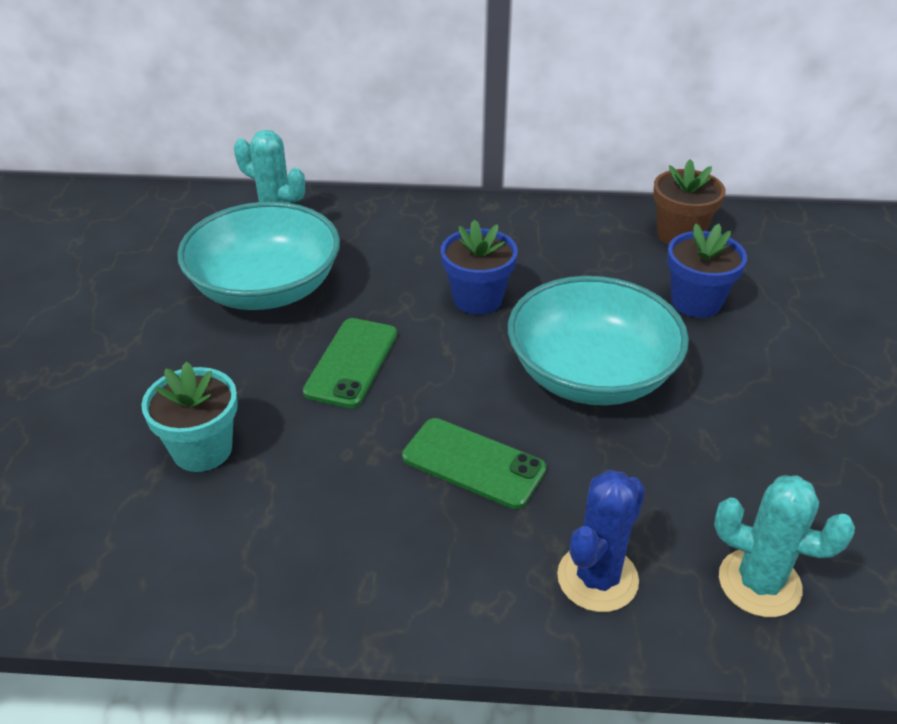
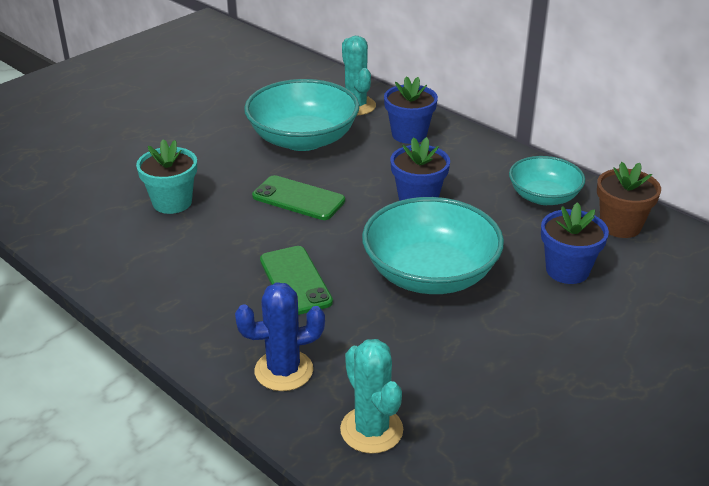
camera: 40 degrees right, 5 degrees down
(352, 363) = (298, 198): green phone -> green phone turned 60 degrees clockwise
(376, 230) = (409, 134): none -> blue flower pot
(584, 237) = (543, 197): none -> turquoise bowl

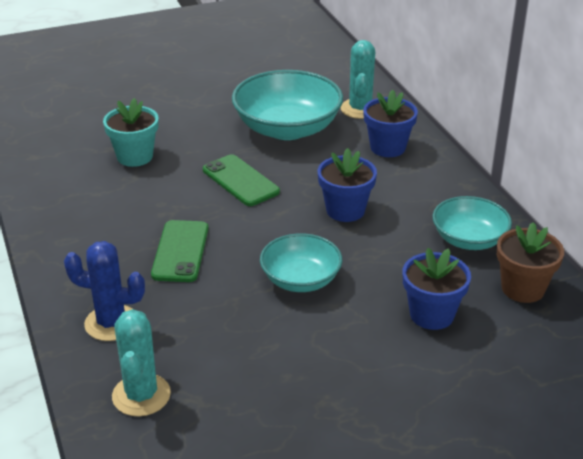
camera: 25 degrees right, 0 degrees up
(430, 274) = (300, 280): turquoise bowl -> turquoise bowl, size x0.60

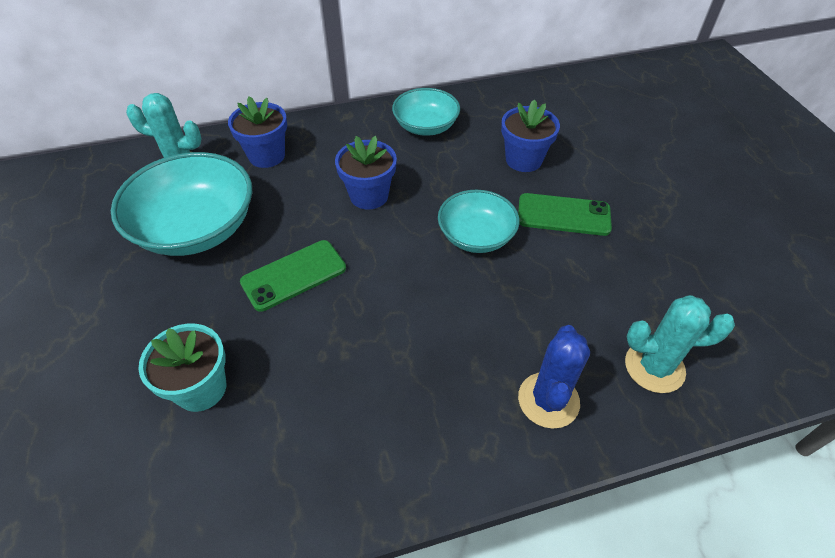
camera: 85 degrees left, 15 degrees up
(180, 251) = (422, 334): green phone -> green phone (563, 215)
(523, 288) = (491, 109): brown flower pot -> none

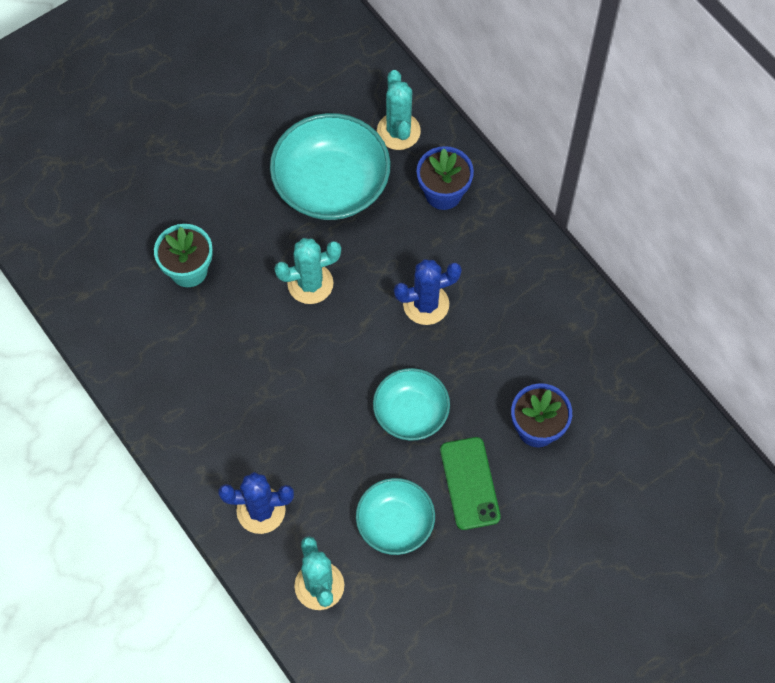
camera: 70 degrees right, 15 degrees up
(294, 275) = (310, 283): green phone -> turquoise cactus
(369, 196) = (426, 304): blue flower pot -> blue cactus
(425, 126) = (551, 319): turquoise bowl -> turquoise bowl (395, 523)

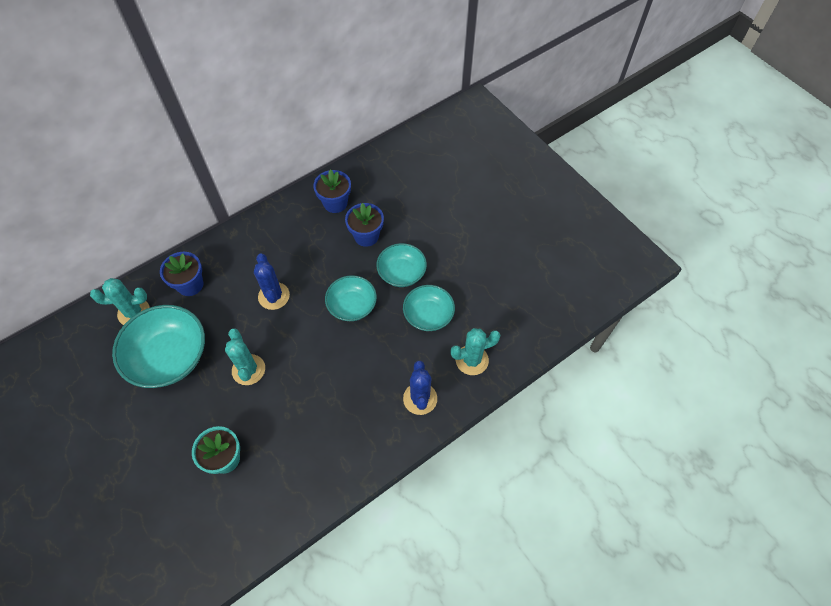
camera: 90 degrees left, 5 degrees down
(470, 483) = (401, 273): green phone -> turquoise bowl
(599, 379) = (335, 203): none -> blue flower pot

